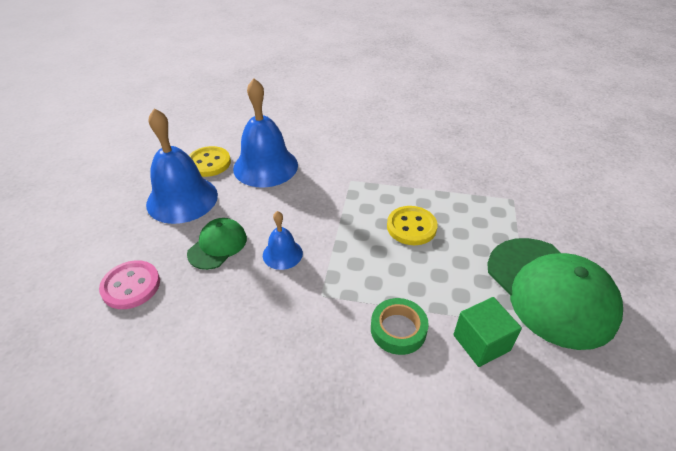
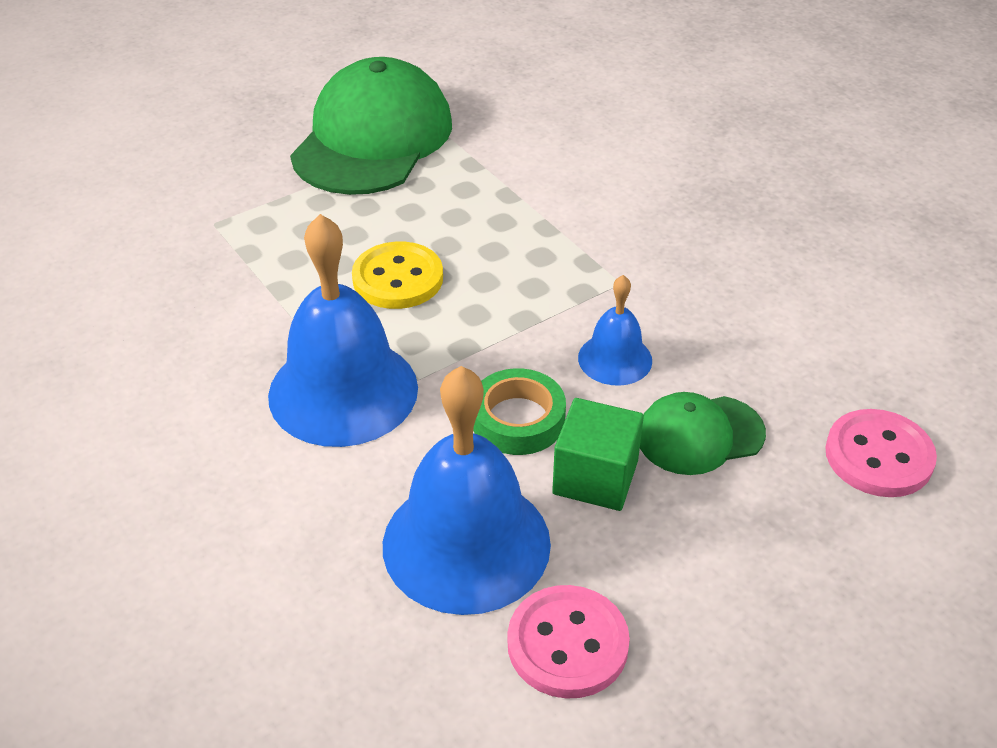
camera: 135 degrees left, 0 degrees up
(182, 199) = (694, 578): blue bell -> blue bell (343, 391)
(209, 163) = (567, 644): yellow button -> pink button
(398, 329) = (577, 205): green tape -> green tape (518, 419)
(481, 342) = (512, 151): green cube -> green cube (595, 477)

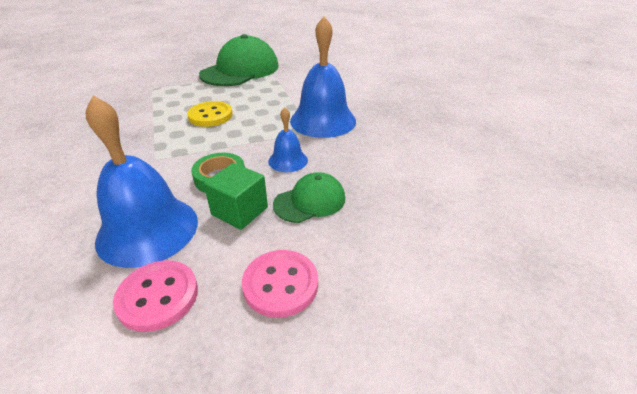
camera: 15 degrees right, 5 degrees down
(343, 391) = (149, 153): blue bell -> blue bell (323, 120)
(700, 435) = (310, 201): green cap -> green cap turned 150 degrees clockwise
(878, 456) = (409, 230): pink button -> pink button (280, 284)

